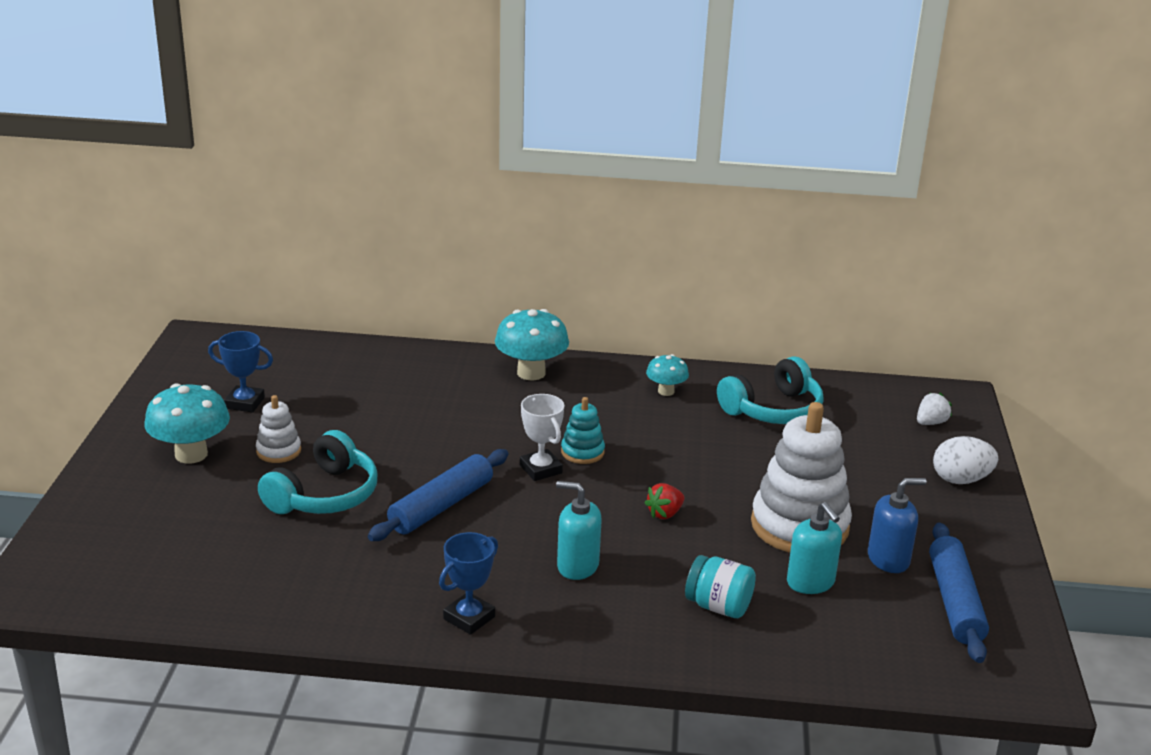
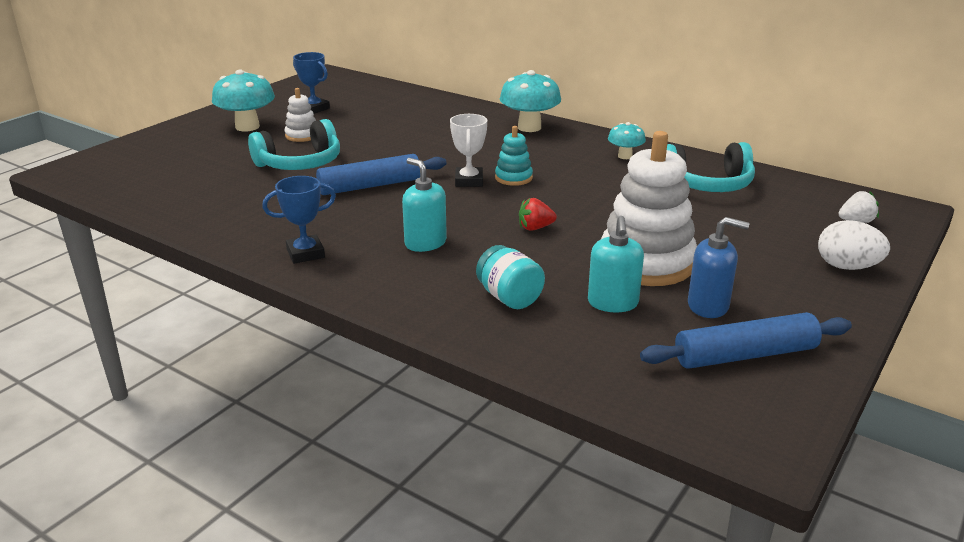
camera: 30 degrees right, 0 degrees up
(954, 602) = (745, 355): blue rolling pin -> blue rolling pin turned 45 degrees clockwise

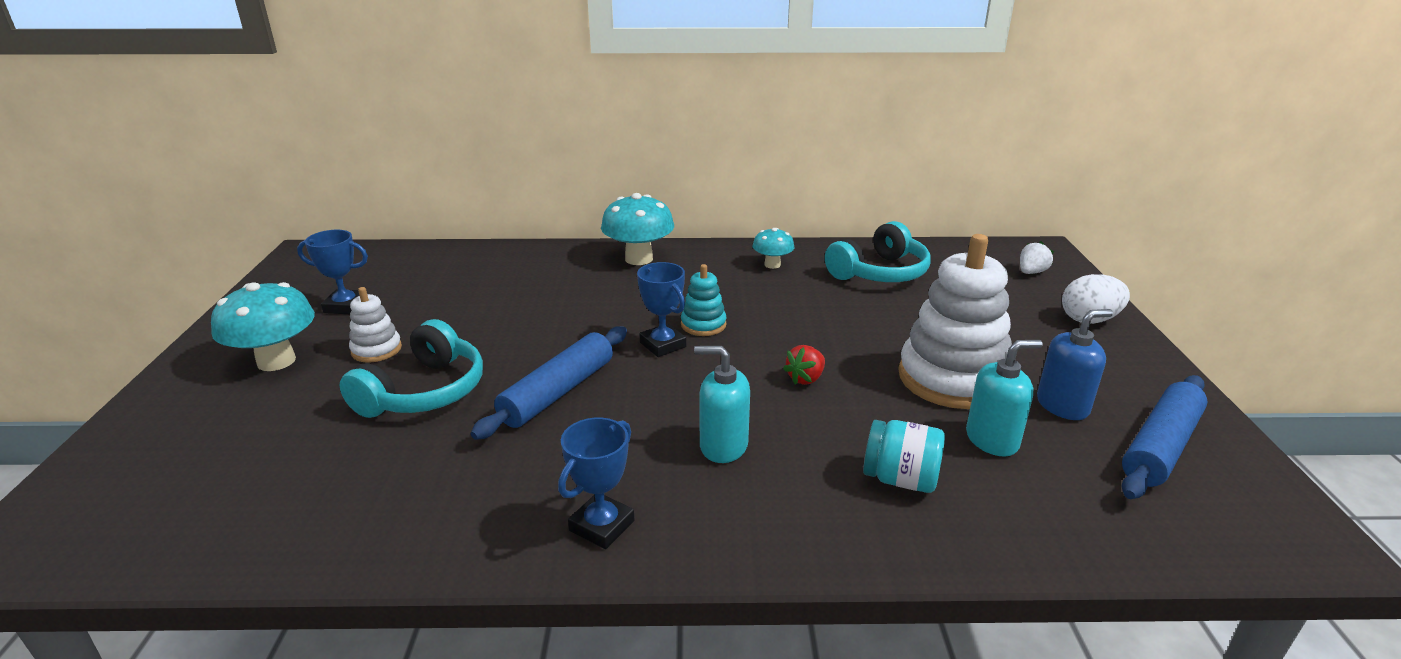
camera: 35 degrees left, 0 degrees up
(469, 181) = (663, 345): white trophy -> blue trophy
(613, 303) = (992, 439): turquoise soap dispenser -> turquoise soap dispenser turned 75 degrees counterclockwise

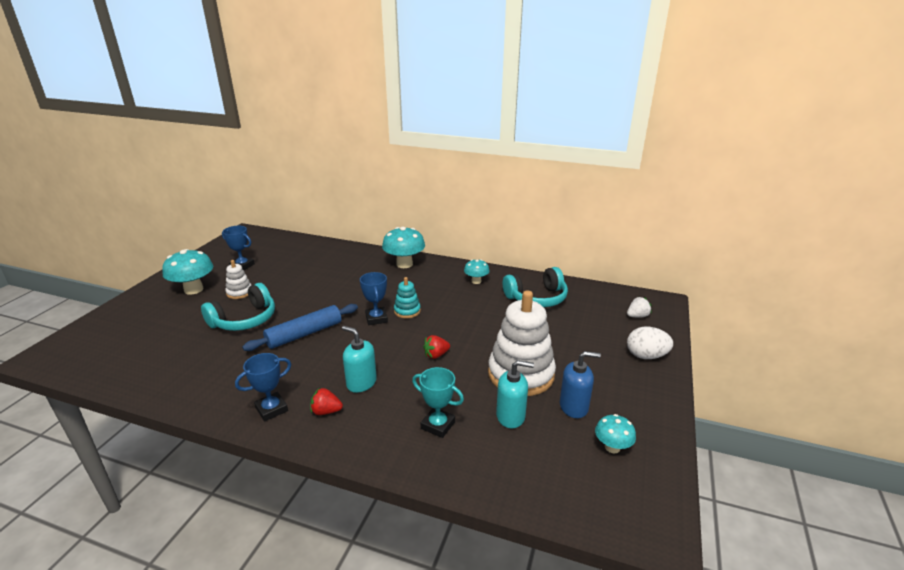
camera: 20 degrees right, 0 degrees up
(703, 504) = (326, 411): none -> red strawberry
(900, 479) = (438, 425): turquoise jar -> turquoise trophy
(1160, 447) = (612, 447): blue rolling pin -> turquoise mushroom

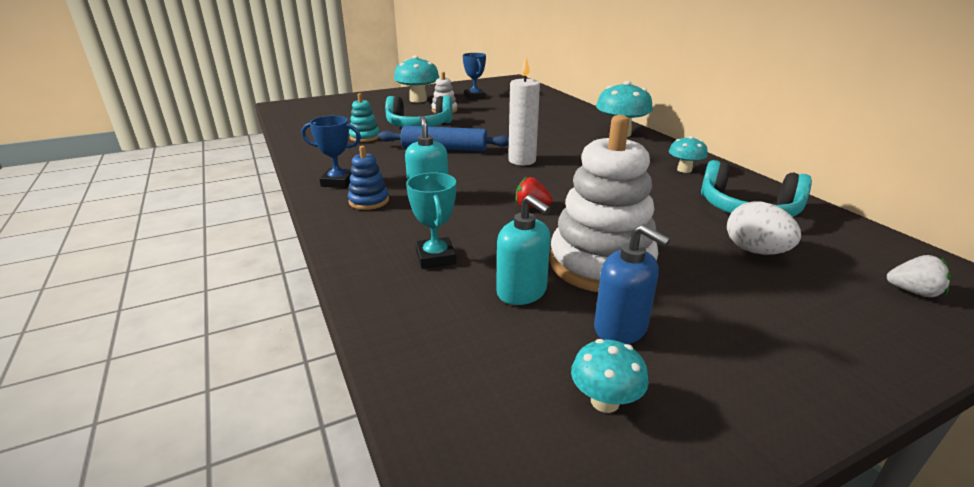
camera: 45 degrees right, 0 degrees up
(326, 411) = (369, 201): red strawberry -> blue stacking toy
(376, 318) = (522, 160): blue trophy -> white candle
(407, 311) = (561, 166): turquoise stacking toy -> turquoise stacking toy (365, 137)
(646, 356) = (852, 341): white egg -> white egg (755, 251)

